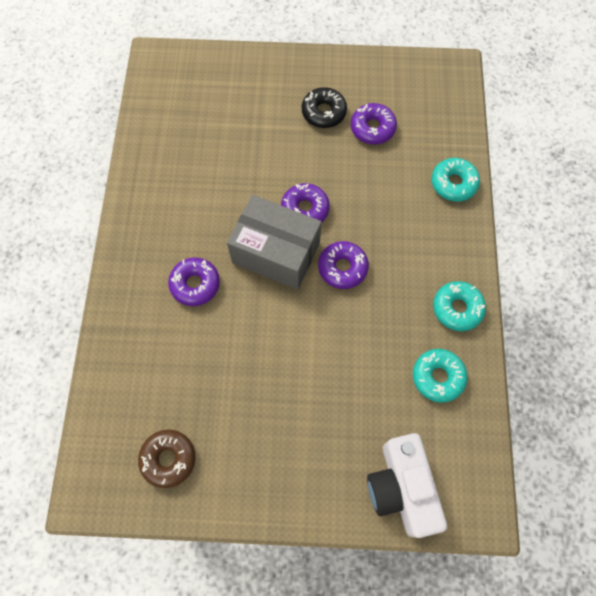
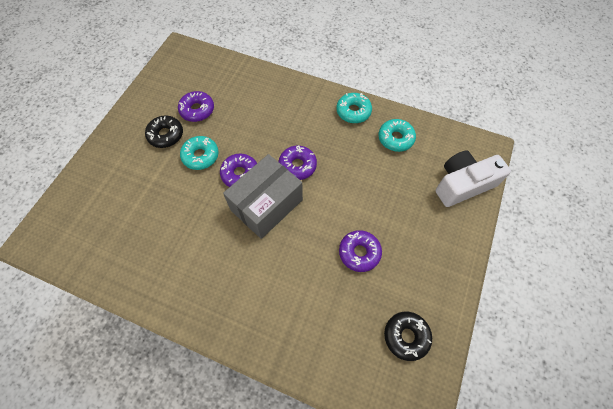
camera: 70 degrees left, 5 degrees down
(168, 459) = (406, 336): brown donut -> black donut
(195, 284) = (267, 272): purple donut -> purple donut (359, 253)
(402, 488) = (463, 184): white camera -> white camera turned 150 degrees clockwise
(453, 183) = (265, 81): turquoise donut -> turquoise donut (200, 156)

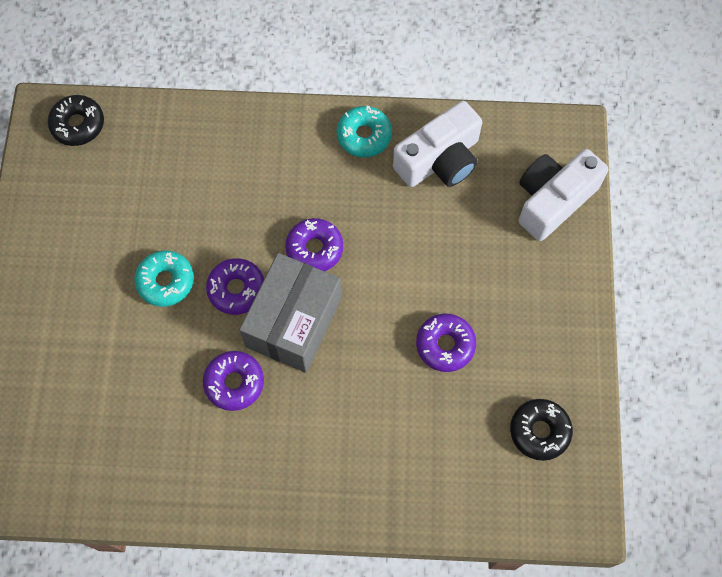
camera: 20 degrees left, 5 degrees up
(166, 135) = (97, 266): black donut -> black donut (78, 124)
(197, 110) = (126, 210): purple donut -> purple donut (234, 383)
(395, 138) = (440, 160): turquoise donut -> white camera

